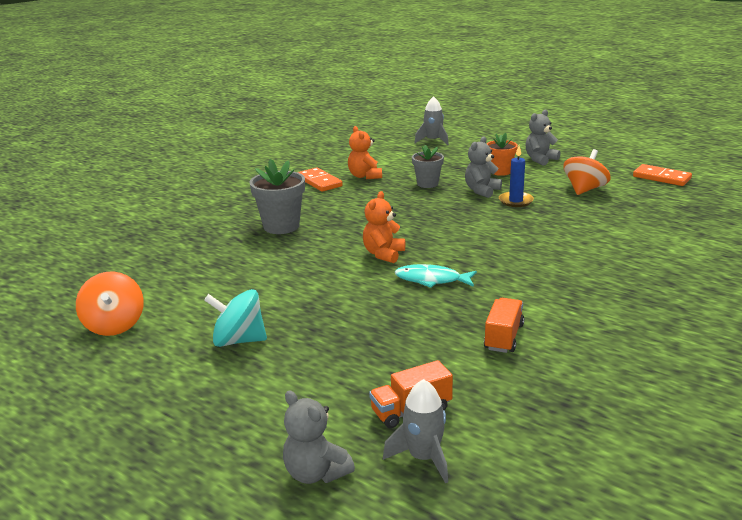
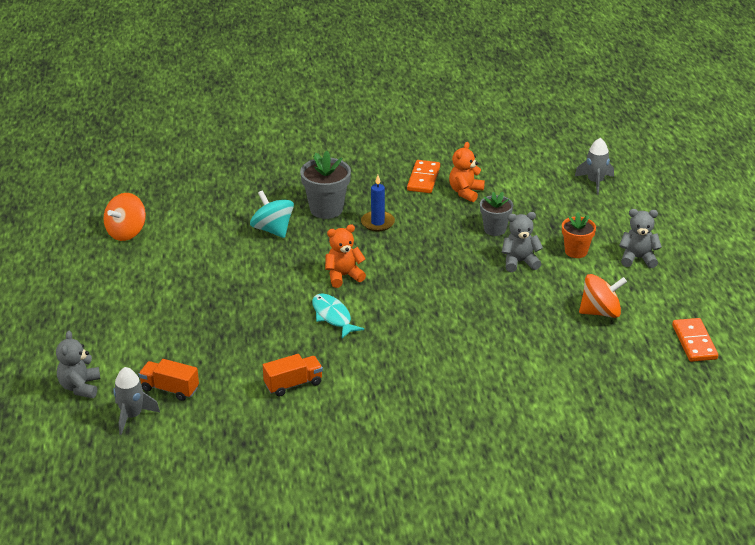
camera: 45 degrees right, 10 degrees up
(238, 340) = (165, 286): turquoise spinning top -> turquoise spinning top (272, 230)
(516, 201) = (523, 288): blue candle -> blue candle (377, 223)

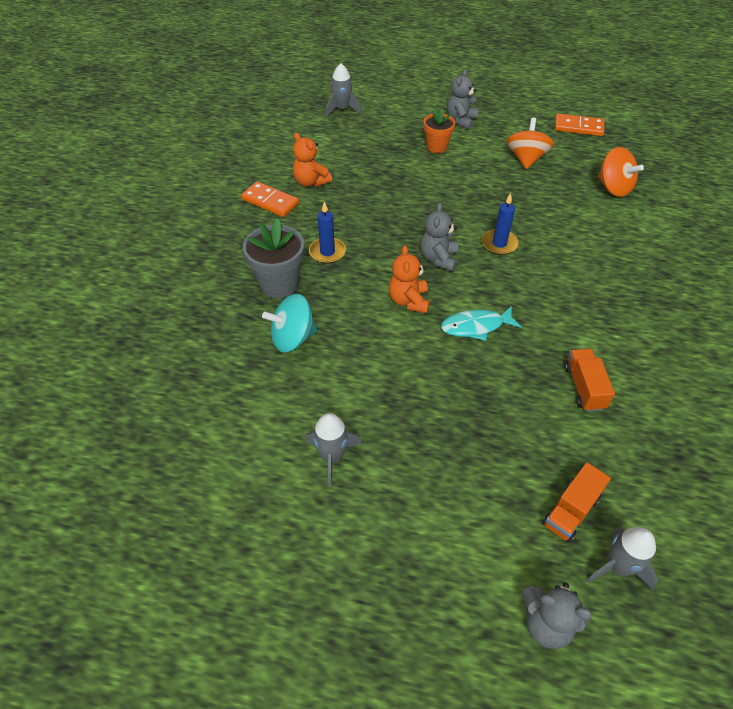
camera: 70 degrees left, 15 degrees up
(126, 232) = (212, 493): orange spinning top -> orange spinning top (613, 188)
(173, 273) = (332, 456): none -> grey rocket
(448, 314) = (499, 244): none -> blue candle
(495, 229) = (381, 181): grey flower pot -> none
(519, 262) = (438, 181): grey teddy bear -> grey teddy bear (438, 258)

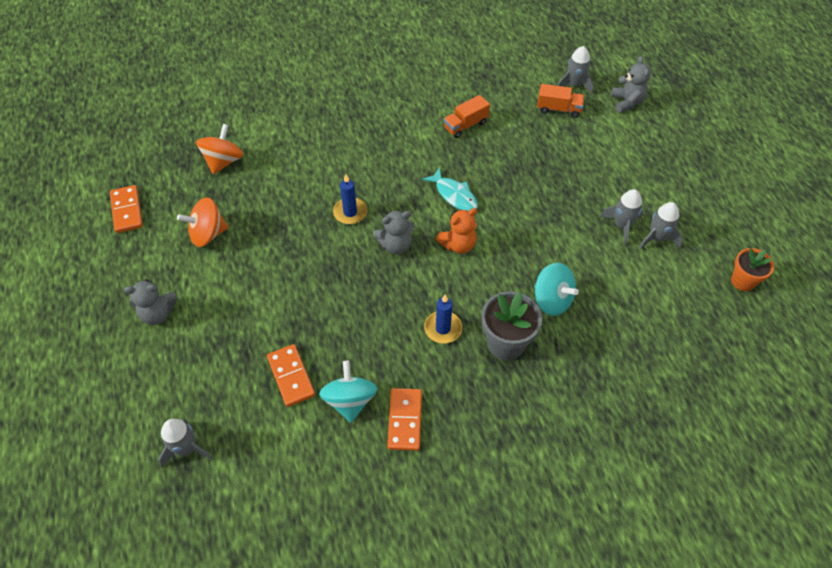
camera: 120 degrees left, 5 degrees up
(289, 482) = (657, 238): none -> grey rocket
(311, 182) = (350, 401): orange teddy bear -> turquoise spinning top
(356, 162) = (291, 376): none -> orange domino
(436, 147) = (223, 315): orange flower pot -> orange flower pot (743, 281)

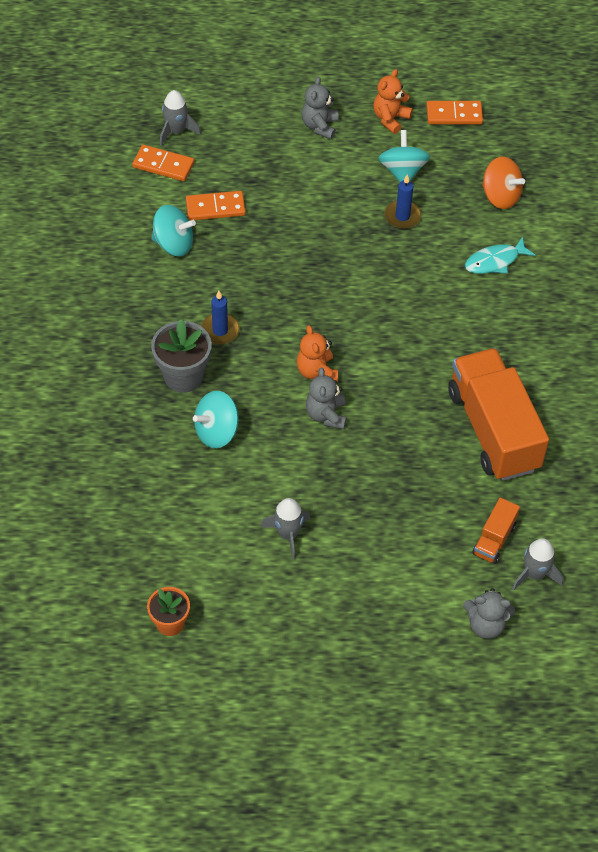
camera: 105 degrees right, 0 degrees up
(139, 258) = (390, 119): none -> orange teddy bear
(208, 234) = (402, 171): orange spinning top -> turquoise spinning top
(350, 212) = (392, 289): blue candle -> blue candle (402, 216)
(395, 245) = (335, 318): grey teddy bear -> grey teddy bear (326, 415)
(404, 420) = (138, 278): orange domino -> orange domino (163, 165)
(454, 195) = (386, 387): turquoise fish -> turquoise fish (495, 261)
(465, 125) = (493, 430): orange truck -> orange truck, size x2.26
(657, 238) = (258, 562): grey rocket -> none

